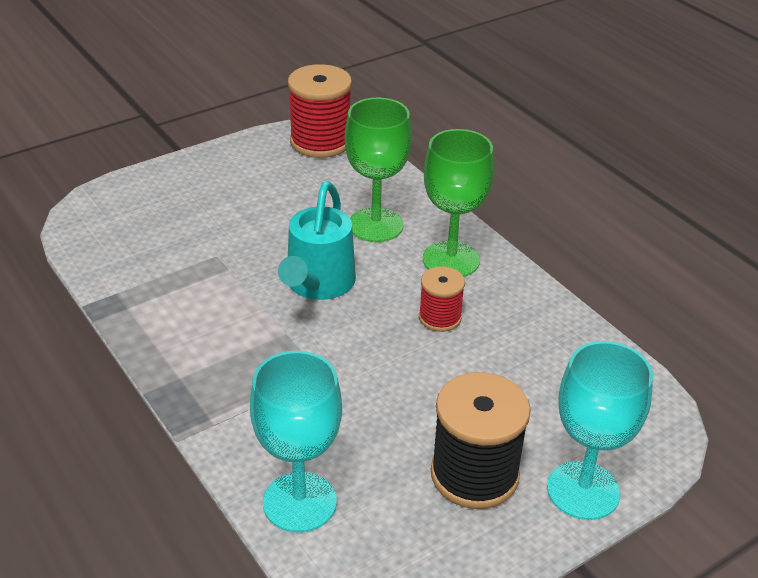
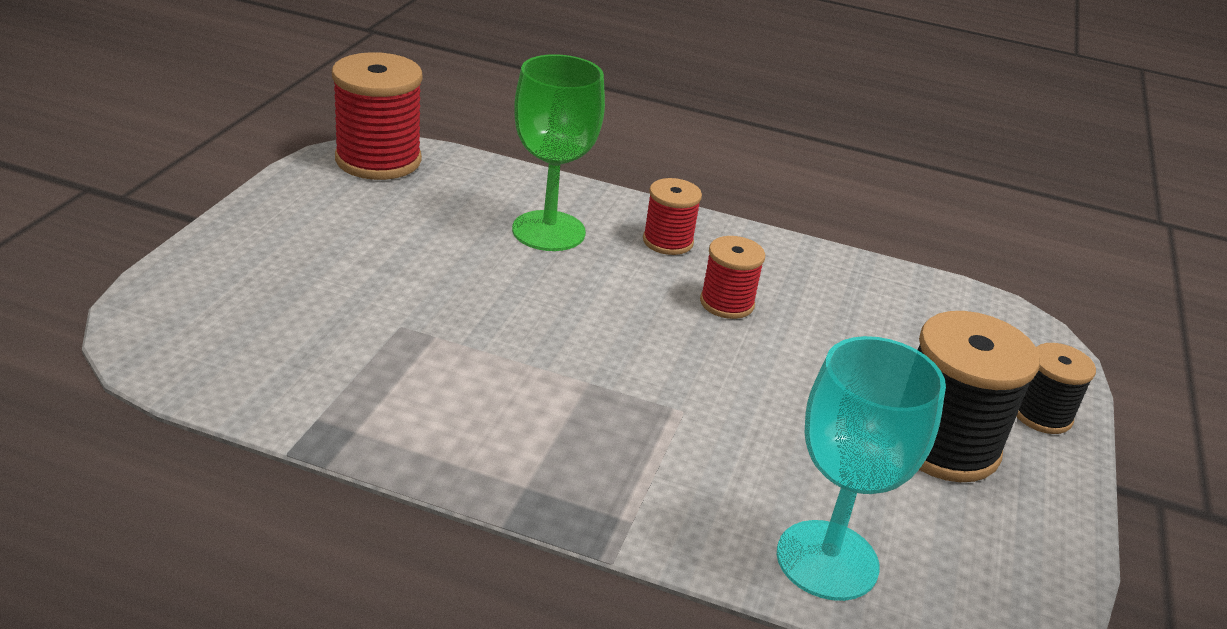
camera: 40 degrees left, 5 degrees down
(317, 285) = (562, 316): turquoise watering can -> none
(451, 260) = (668, 241): green goblet -> red spool
(583, 490) = (1041, 415): turquoise goblet -> black spool

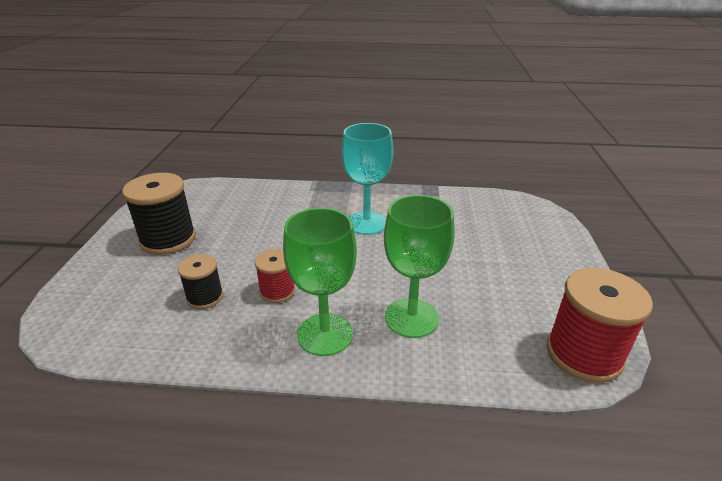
camera: 170 degrees right, 0 degrees up
(668, 241) = (325, 334): red spool -> green goblet
(827, 560) = (236, 192): turquoise goblet -> turquoise goblet (366, 223)
(1041, 415) = (99, 266): black spool -> black spool (205, 297)

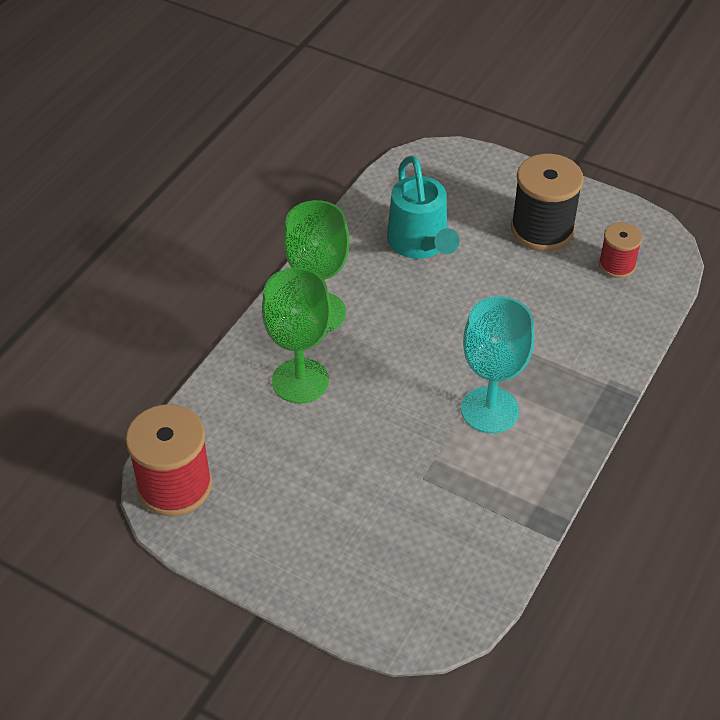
camera: 115 degrees right, 15 degrees up
(205, 297) = (420, 244): black spool -> turquoise watering can
(277, 291) = (399, 295): red spool -> red spool (616, 265)

